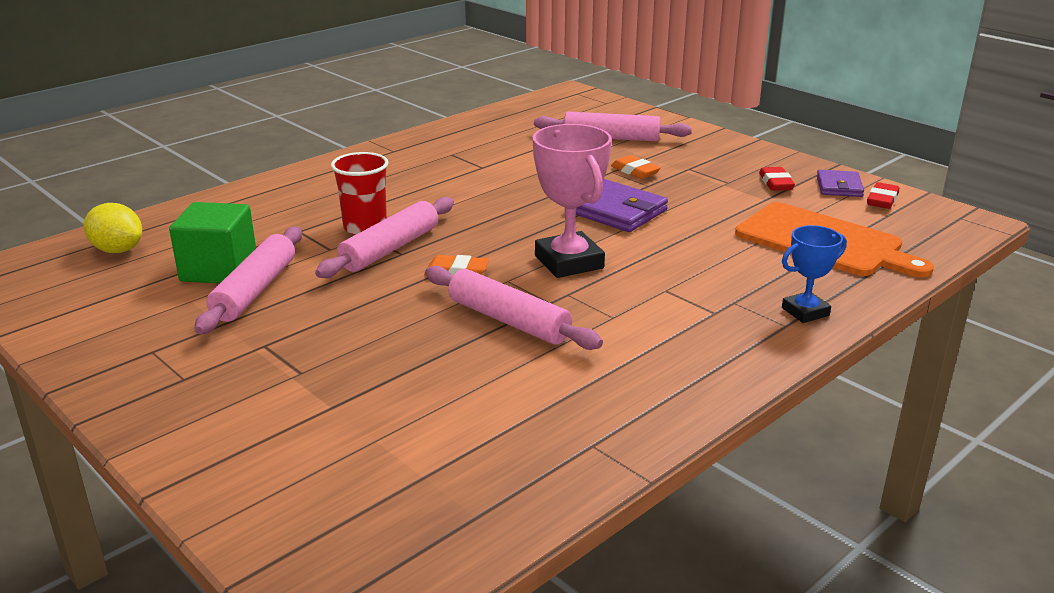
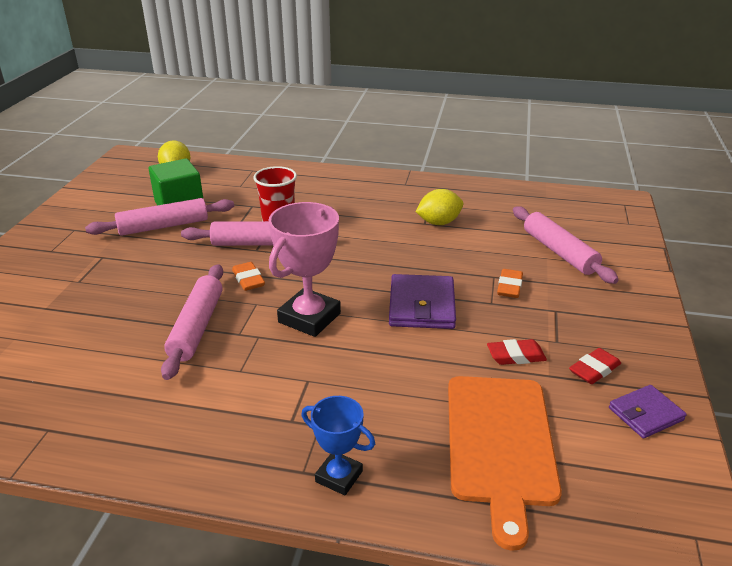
camera: 55 degrees right, 5 degrees up
(491, 161) = (438, 222): none -> yellow lemon
(882, 200) = (655, 456): red eraser -> red eraser (516, 356)

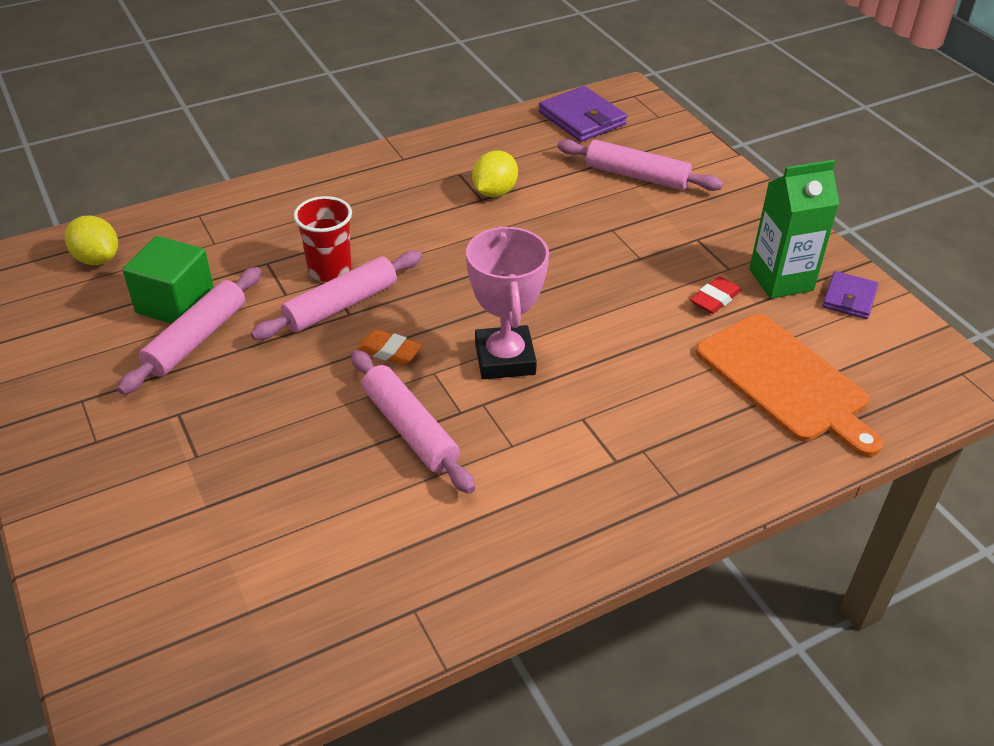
camera: 40 degrees left, 10 degrees up
(339, 476) = (709, 480): blue trophy -> none
(421, 306) = (587, 292): purple wallet -> purple wallet (582, 118)
(509, 287) = (637, 234): orange eraser -> none
(594, 370) = (781, 280): red eraser -> green carton

